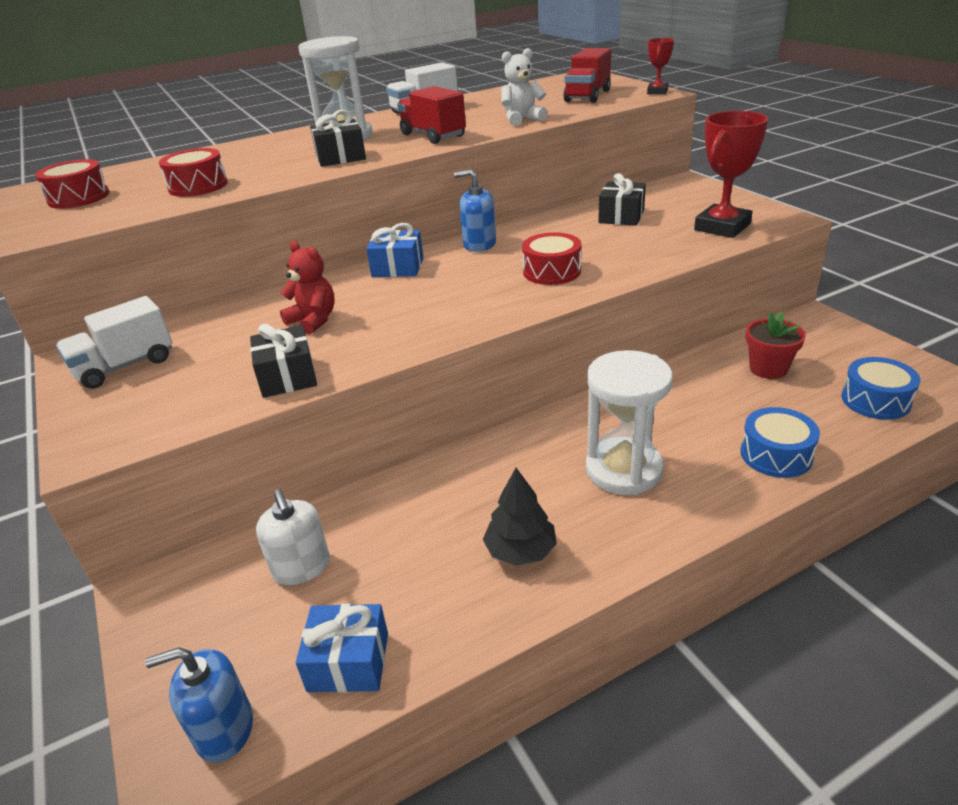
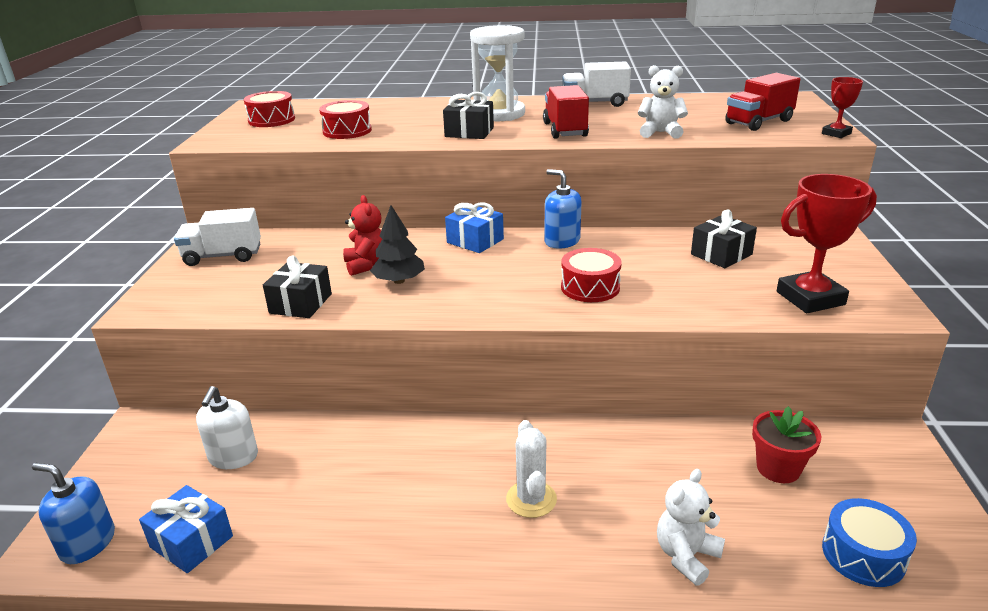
camera: 30 degrees right, 5 degrees down
(520, 551) = (380, 524): black tree -> black tree (399, 281)
(623, 469) = (531, 499): white hourglass -> white cactus
(776, 455) = (686, 556): blue drum -> white teddy bear

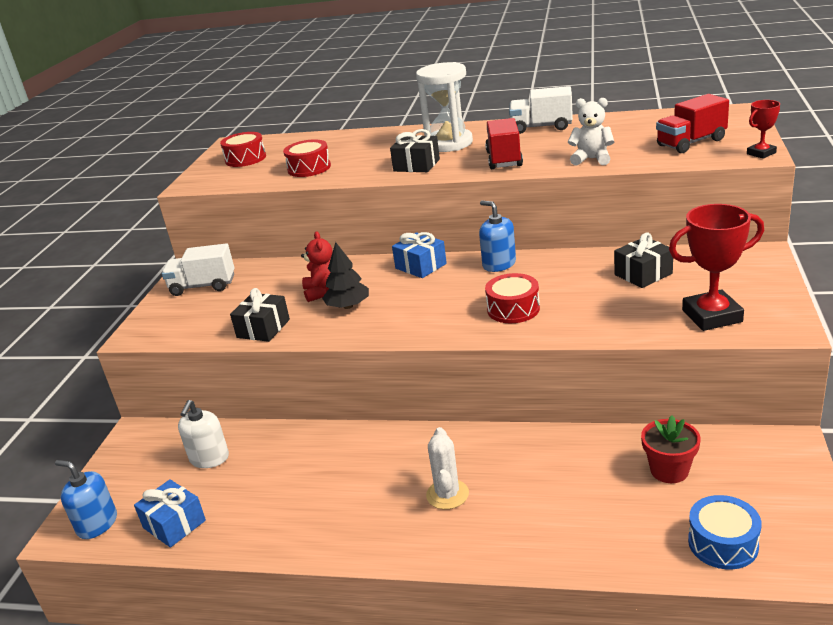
camera: 10 degrees right, 0 degrees up
(686, 556) = (568, 542): white teddy bear -> none

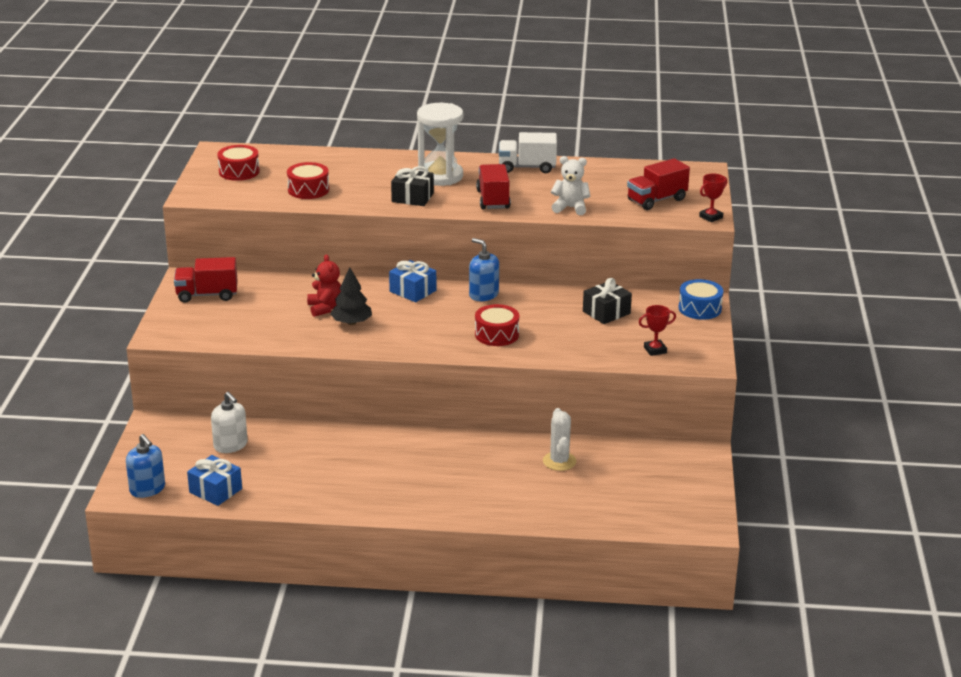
camera: 10 degrees left, 0 degrees up
(97, 524) = (147, 489): blue soap dispenser -> blue soap dispenser turned 150 degrees counterclockwise
(203, 286) = (207, 295): white truck -> red truck
(209, 458) = (230, 445): white soap dispenser -> white soap dispenser turned 45 degrees counterclockwise
(263, 328) = (278, 337): black gift -> none
(447, 494) = (439, 477): white cactus -> white cactus (559, 461)
(669, 470) = (612, 466): red flower pot -> none
(712, 316) = (655, 350): red trophy -> red trophy, size x0.52
(723, 543) = (642, 512): blue drum -> blue drum (700, 308)

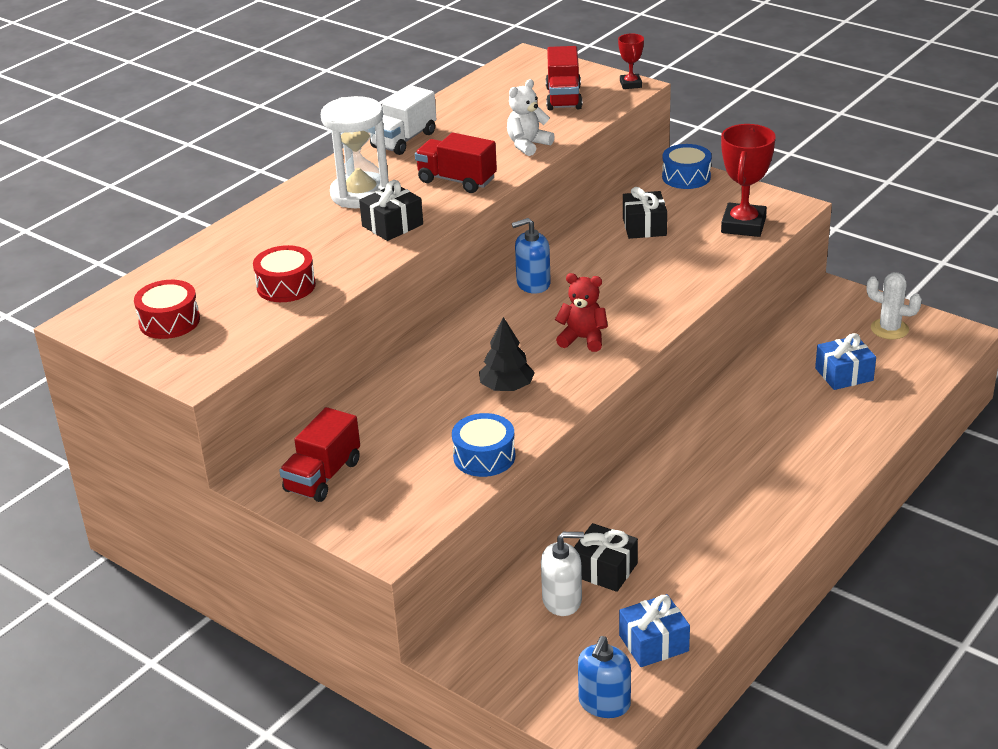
camera: 55 degrees left, 5 degrees up
(147, 489) = (604, 703): blue soap dispenser -> blue soap dispenser turned 120 degrees clockwise
(270, 338) = (484, 457): none -> blue drum
(273, 451) = (604, 569): none -> black gift
(325, 308) = (453, 396): red teddy bear -> red teddy bear (583, 339)
(413, 291) = (477, 325): blue gift -> blue gift (844, 374)
(496, 334) = (627, 302): red drum -> none
(559, 461) = (786, 378): white cactus -> white cactus (889, 329)
(655, 350) = (743, 225): red trophy -> red trophy, size x1.93

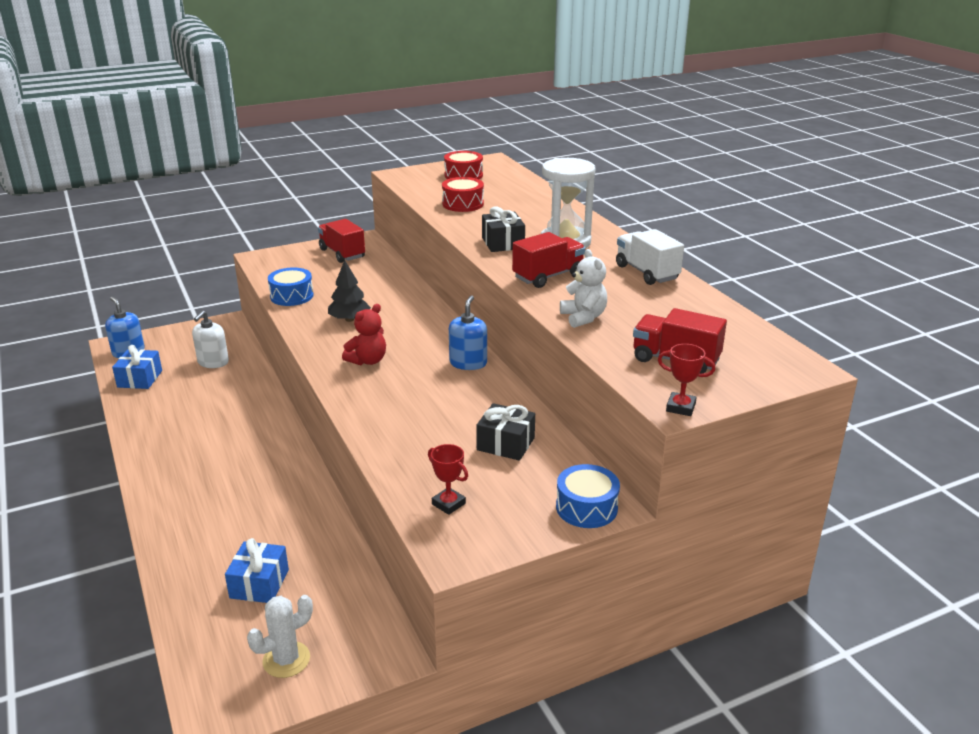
camera: 115 degrees right, 5 degrees down
(604, 569) = (215, 382): black gift -> none
(743, 225) = (448, 504): red trophy -> red trophy, size x0.52

